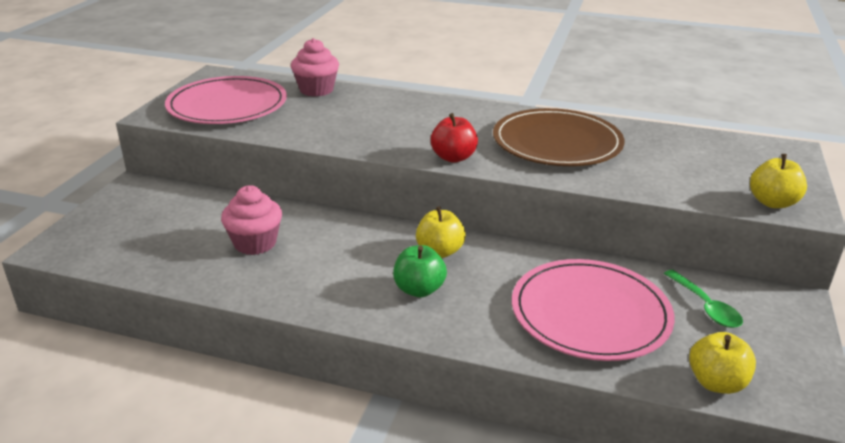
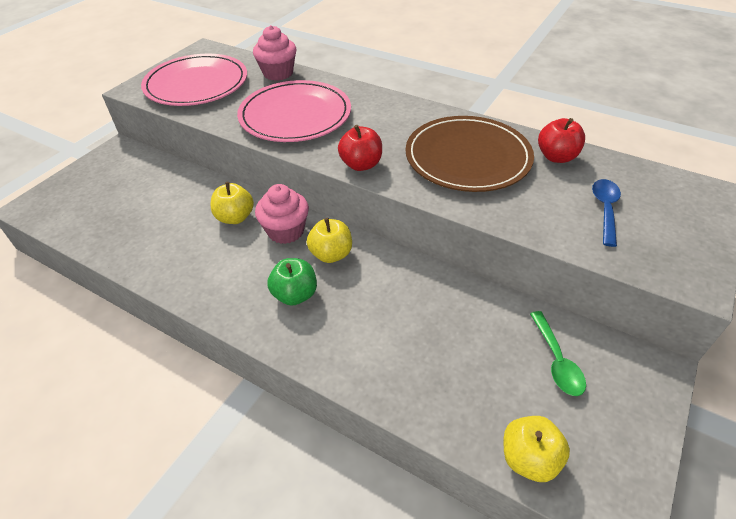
camera: 15 degrees right, 15 degrees up
(255, 243) = (182, 223): pink cupcake -> pink cupcake (286, 231)
(590, 313) = (438, 349): pink plate -> pink plate (295, 115)
(640, 135) = (556, 157): none -> red apple
(705, 170) = (605, 209): none -> blue spoon
(772, 202) = (661, 263): yellow apple -> yellow apple (235, 217)

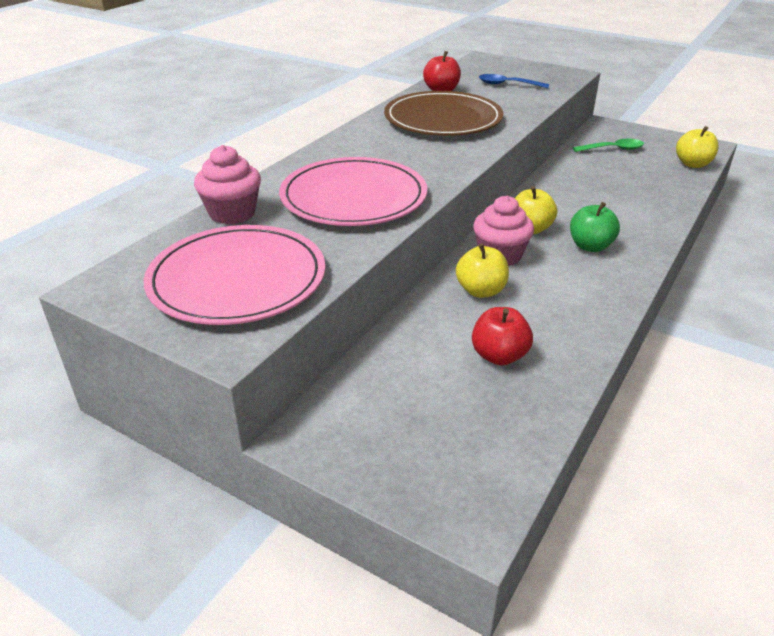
camera: 90 degrees left, 10 degrees down
(361, 164) = (457, 161): red apple -> red apple (499, 356)

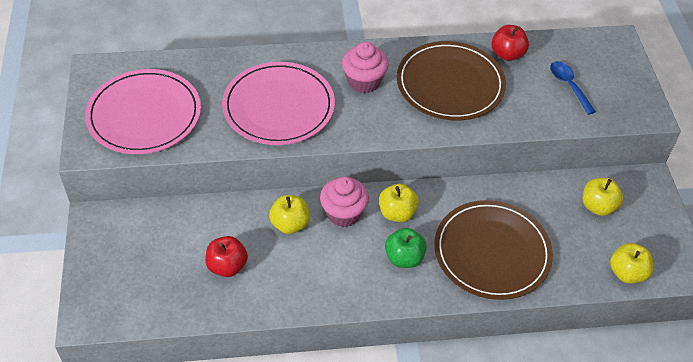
camera: 50 degrees right, 15 degrees up
(232, 213) = (209, 67): pink cupcake -> pink cupcake (364, 81)
(613, 149) = (597, 206): green spoon -> yellow apple
(622, 205) = (492, 252): none -> brown plate

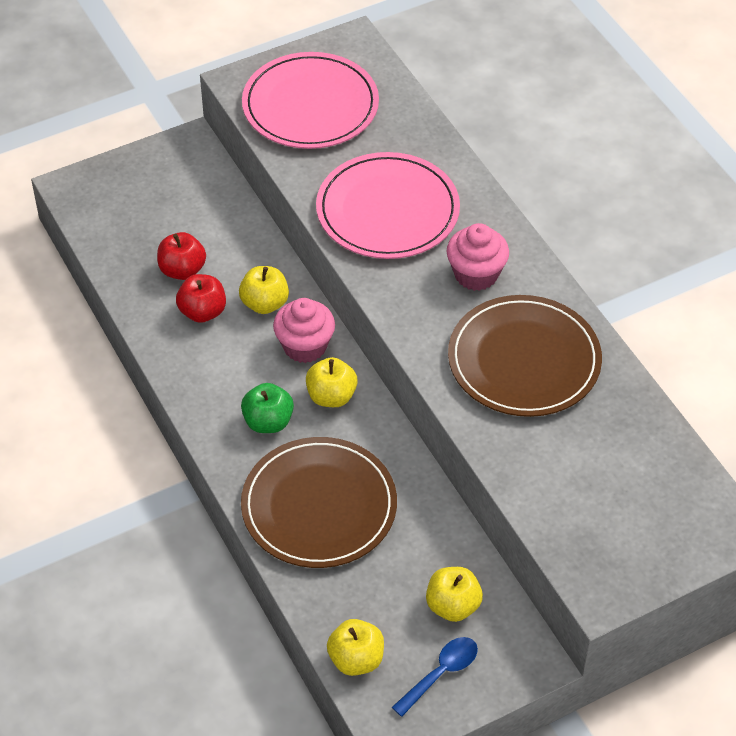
camera: 70 degrees right, 0 degrees up
(507, 54) = (619, 407): red apple -> red apple (202, 312)
(569, 86) = (600, 489): blue spoon -> blue spoon (441, 673)

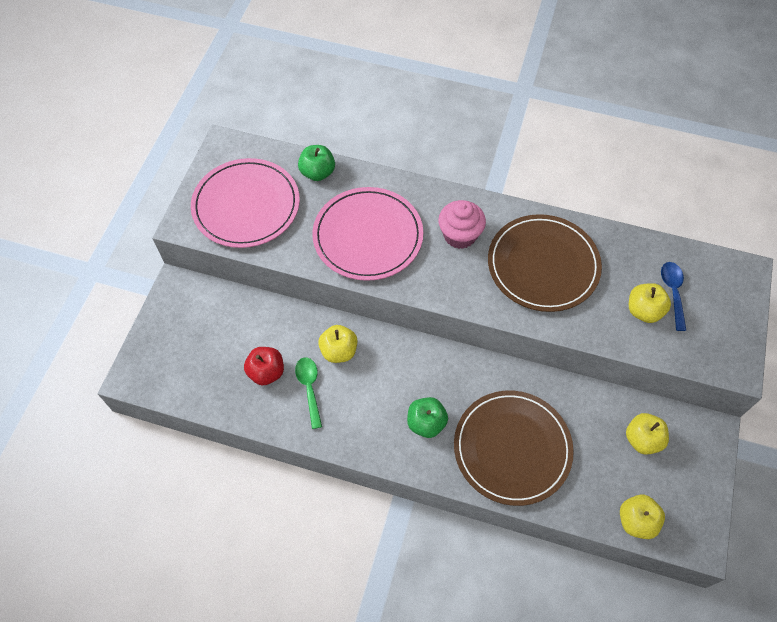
camera: 45 degrees left, 10 degrees up
(202, 312) = (309, 388): red apple -> green spoon
(305, 346) = (391, 357): pink cupcake -> none
(331, 396) = (441, 375): yellow apple -> yellow apple (643, 311)
(410, 124) = (317, 172): none -> green apple
(441, 673) = (682, 485): blue spoon -> blue spoon (673, 292)

